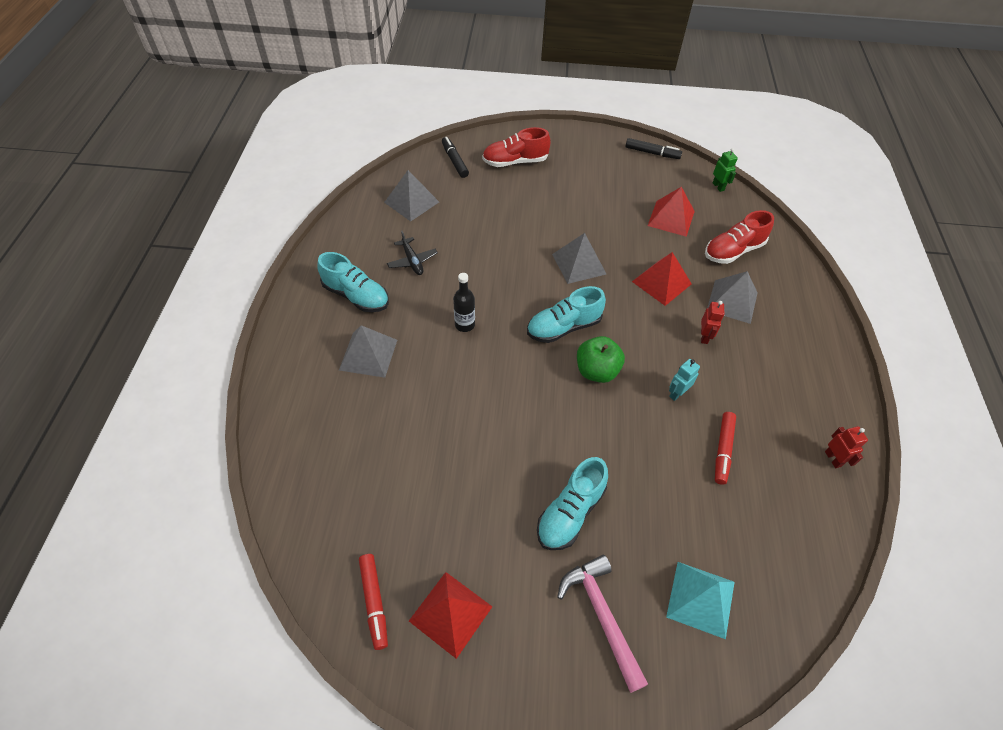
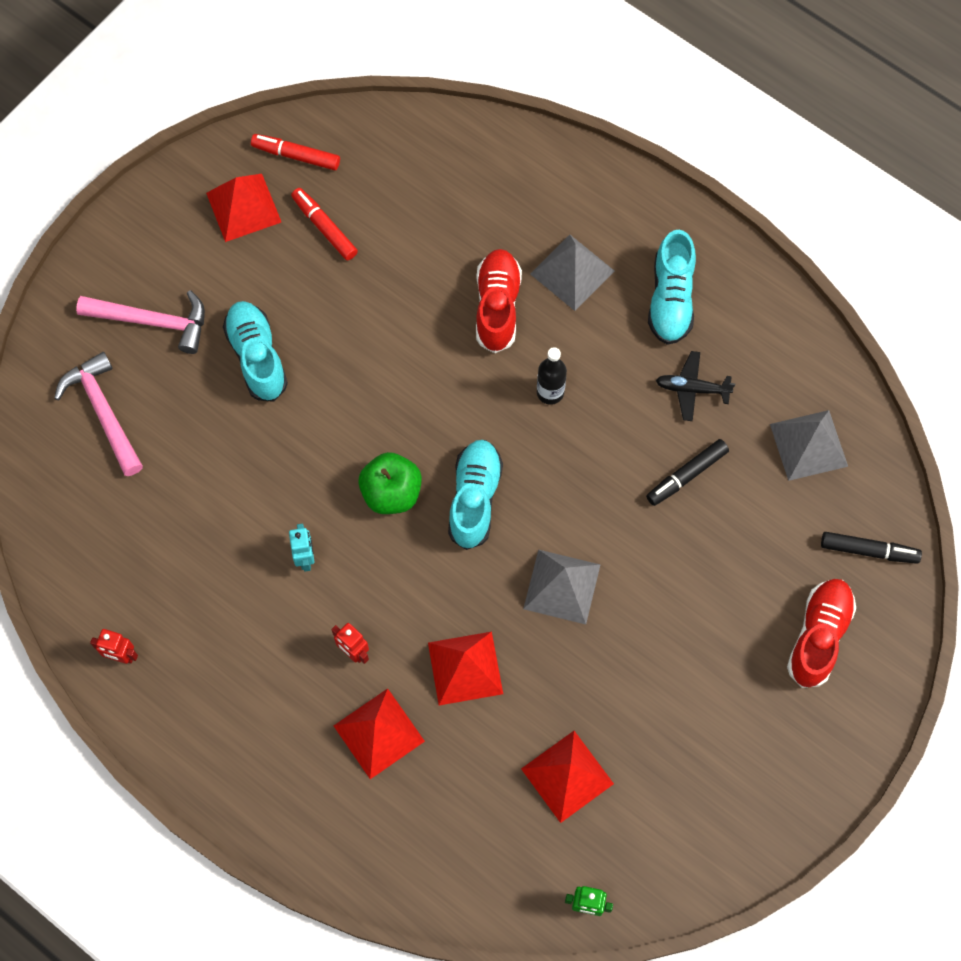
camera: 125 degrees right, 15 degrees up
(356, 296) = (670, 299): turquoise shoe -> turquoise shoe turned 60 degrees counterclockwise
(652, 153) = (721, 864): black marker -> black marker (686, 475)
(700, 599) = (103, 412): turquoise pyramid -> pink hammer
(723, 450) = (211, 550): red marker -> red marker (324, 227)
(732, 301) = (379, 733): grey pyramid -> red pyramid
(733, 251) = (455, 811): red shoe -> red shoe (497, 306)

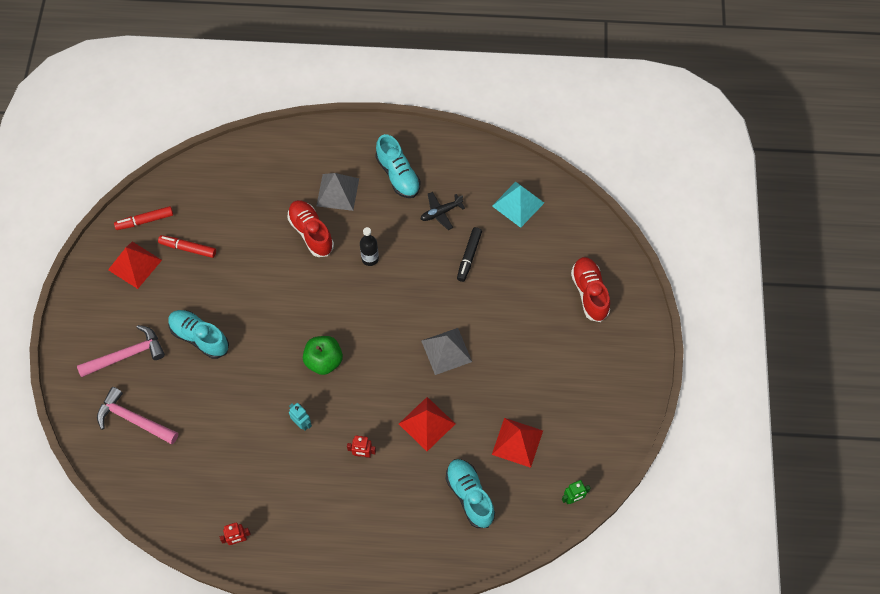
camera: 35 degrees left, 5 degrees down
(379, 733) = (406, 486): red pyramid -> none
(474, 498) = (369, 336): turquoise shoe -> turquoise shoe (469, 495)
(809, 445) = (518, 204): grey pyramid -> turquoise pyramid
(868, 550) = (583, 237): black marker -> none

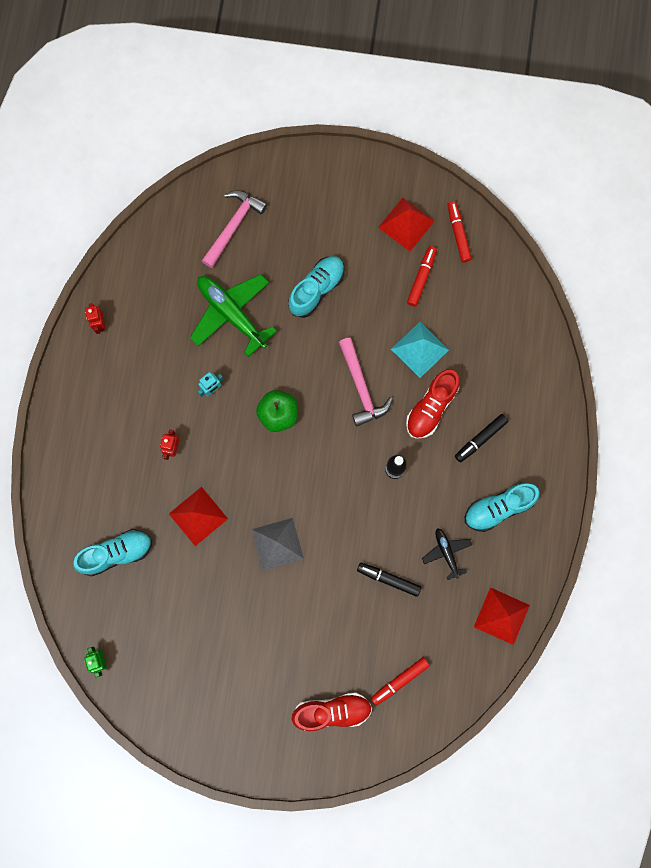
camera: 95 degrees right, 15 degrees up
(127, 355) = (304, 218): pink hammer -> pink hammer (361, 388)
(225, 413) = (231, 313): none -> green plane
(311, 233) = (431, 407): red shoe -> red shoe turned 150 degrees clockwise
(337, 192) = (480, 439): grey pyramid -> black marker
(517, 442) = (167, 609): red pyramid -> red pyramid (501, 616)
(518, 204) = (451, 643): turquoise pyramid -> turquoise pyramid (420, 349)
(556, 242) = (399, 681): none -> red marker

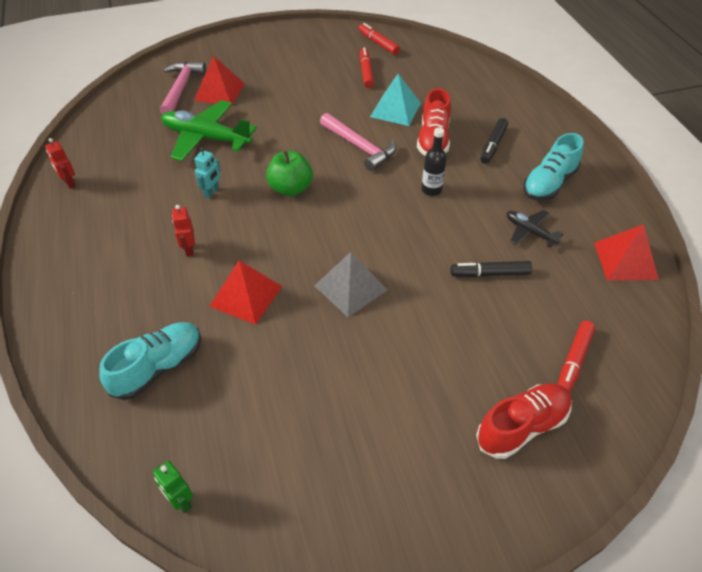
camera: 25 degrees left, 30 degrees down
(317, 289) = (279, 102): turquoise shoe -> none
(406, 224) = (332, 49): red pyramid -> red pyramid (219, 92)

